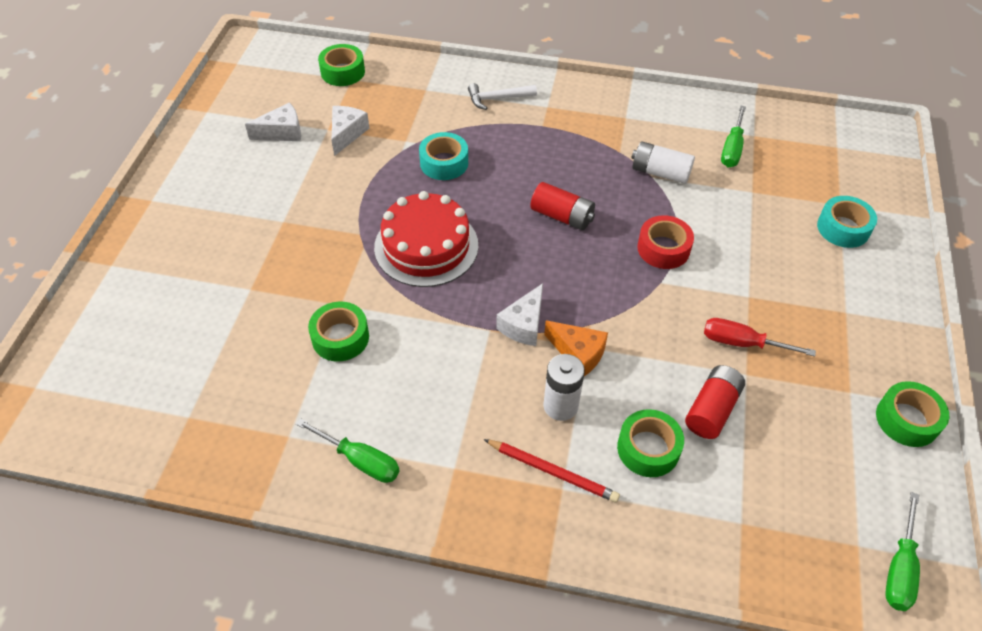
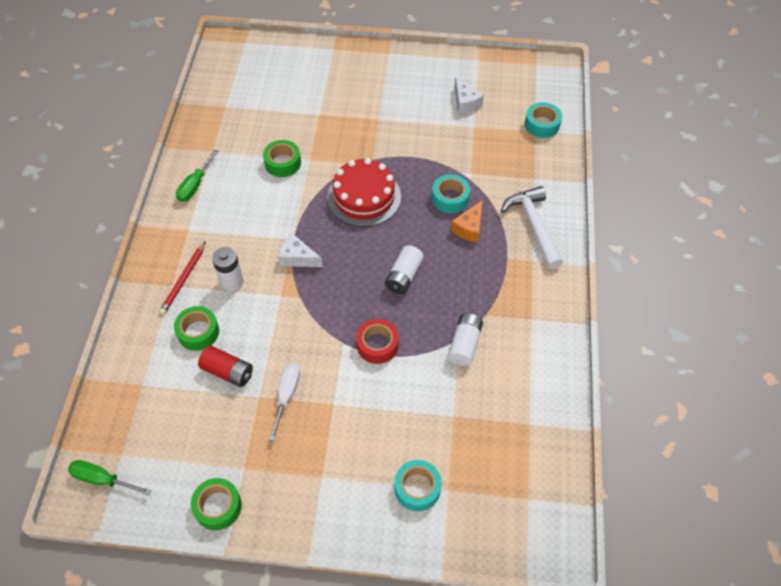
camera: 85 degrees right, 5 degrees up
(343, 72) = (542, 125): green tape -> turquoise tape
(346, 134) = (471, 138): white cheese -> none
(497, 98) = (534, 225): white hammer -> white hammer, size x1.65
(562, 216) = (404, 276): red battery -> white battery
(578, 353) = (274, 291): orange cheese -> orange cheese (469, 228)
(732, 148) = (506, 403): green screwdriver -> none
(742, 343) = (286, 396): red screwdriver -> white screwdriver

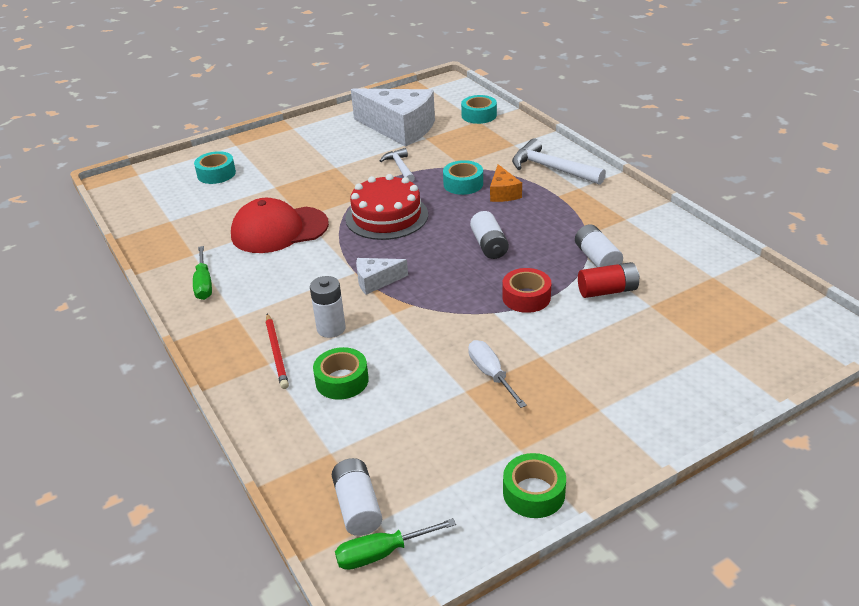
camera: 35 degrees left, 20 degrees down
(120, 437) = (357, 507): none -> white battery
(228, 371) = (411, 391): red battery -> red battery (607, 291)
(283, 163) = (279, 230): green tape -> red cap
(417, 488) = (688, 365): turquoise tape -> turquoise tape (216, 174)
(423, 149) = (400, 167): none -> white hammer
(465, 103) = (400, 128): white cheese -> white cheese, size x2.15

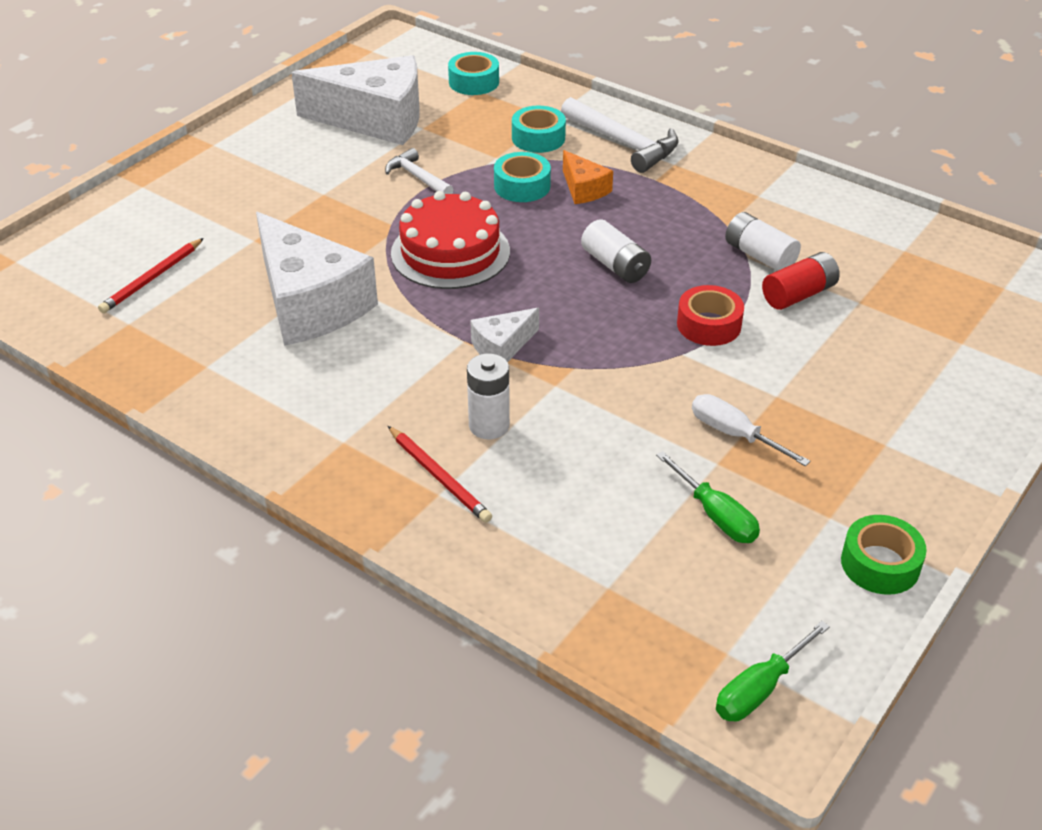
camera: 25 degrees left, 5 degrees up
(201, 198) = (152, 278): none -> red pencil
(204, 284) = (258, 406): green screwdriver -> green screwdriver (715, 515)
(216, 174) = (146, 237): turquoise tape -> turquoise tape (538, 138)
(279, 230) = (310, 303): red cap -> white cheese
(342, 380) = (554, 491): green tape -> none
(357, 507) = (691, 644): white battery -> none
(552, 169) = (623, 143): white hammer -> white hammer turned 150 degrees counterclockwise

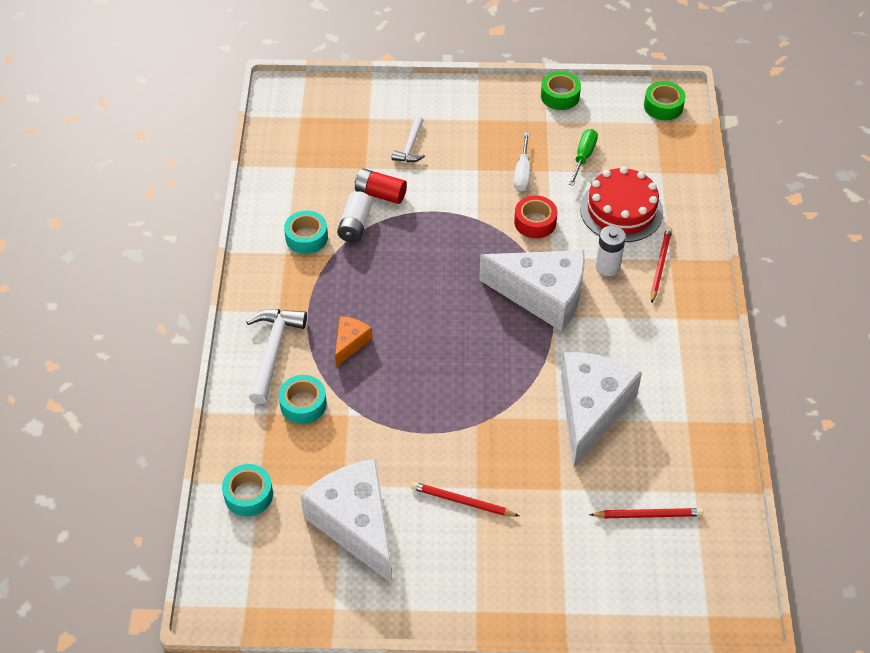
camera: 125 degrees left, 10 degrees up
(320, 179) = (462, 501): none -> red pencil
(418, 177) = (411, 444): white hammer -> white hammer (410, 146)
(450, 252) = (479, 372): red cake -> red cake (621, 210)
(502, 347) = (543, 296): white cheese -> white cheese, size x2.15
(522, 186) = (373, 378): turquoise tape -> turquoise tape (306, 237)
(615, 265) = (422, 285): white battery -> none
(709, 325) = (442, 219): red tape -> red tape (535, 222)
(760, 688) = (663, 106): green screwdriver -> green tape

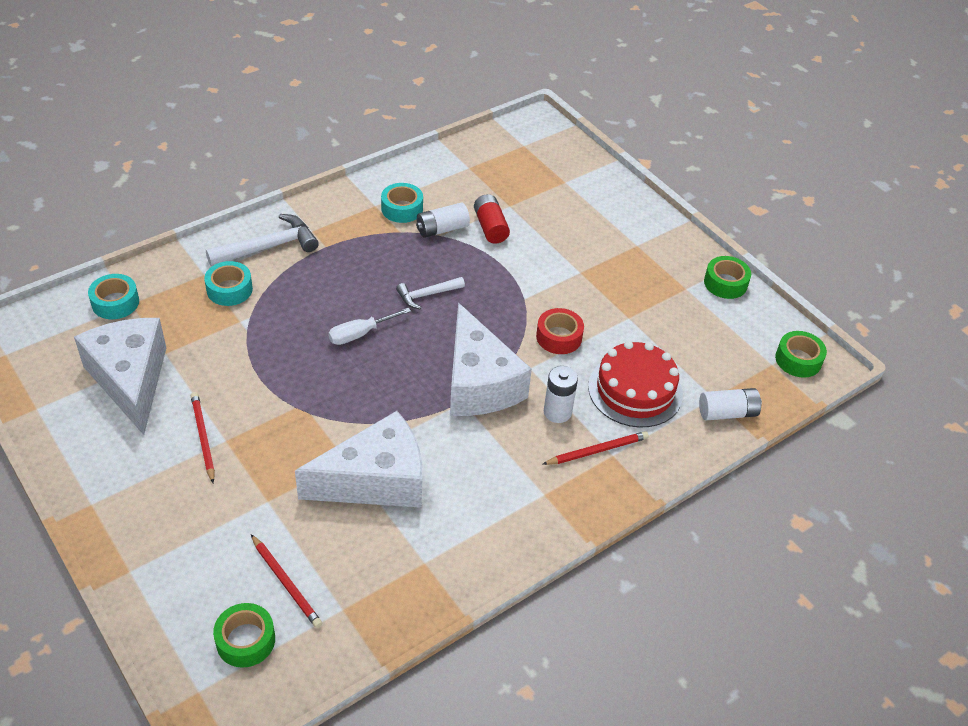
camera: 50 degrees right, 5 degrees down
(350, 343) = (315, 286): orange cheese -> none
(355, 524) = (130, 380): white cheese -> white cheese turned 45 degrees counterclockwise
(410, 146) = (561, 220): white hammer -> white hammer (427, 295)
(522, 172) = (607, 302): white screwdriver -> white screwdriver (360, 334)
(583, 157) = (670, 333): green screwdriver -> none
(680, 174) = (727, 413): none -> white battery
(682, 565) = (245, 640): none -> green tape

